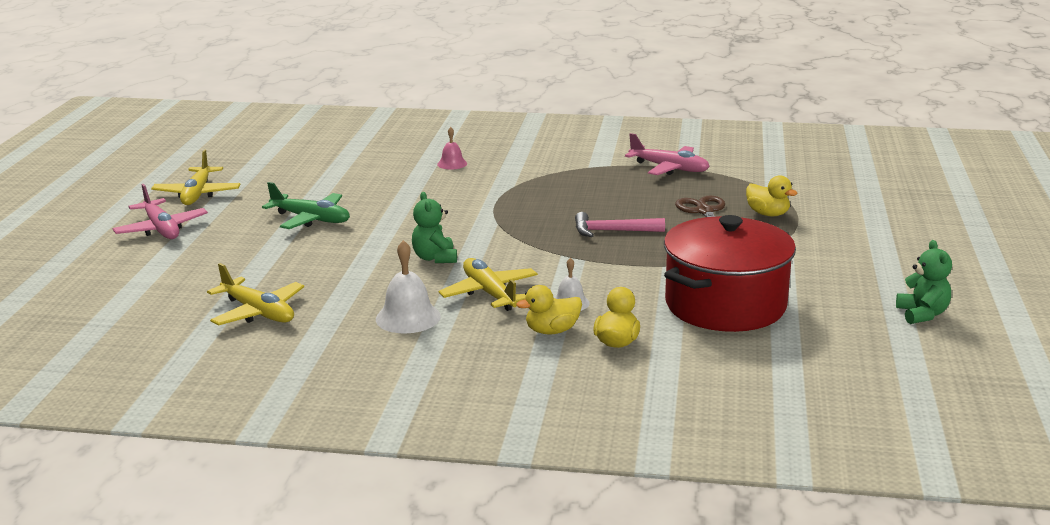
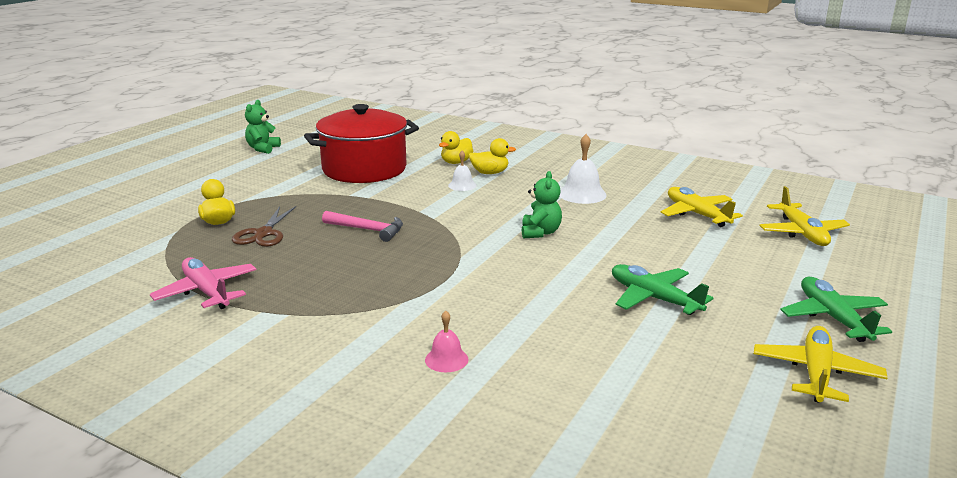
camera: 160 degrees left, 0 degrees up
(161, 229) = (833, 318): pink plane -> green plane
(489, 293) = (514, 199): yellow plane -> yellow plane (802, 233)

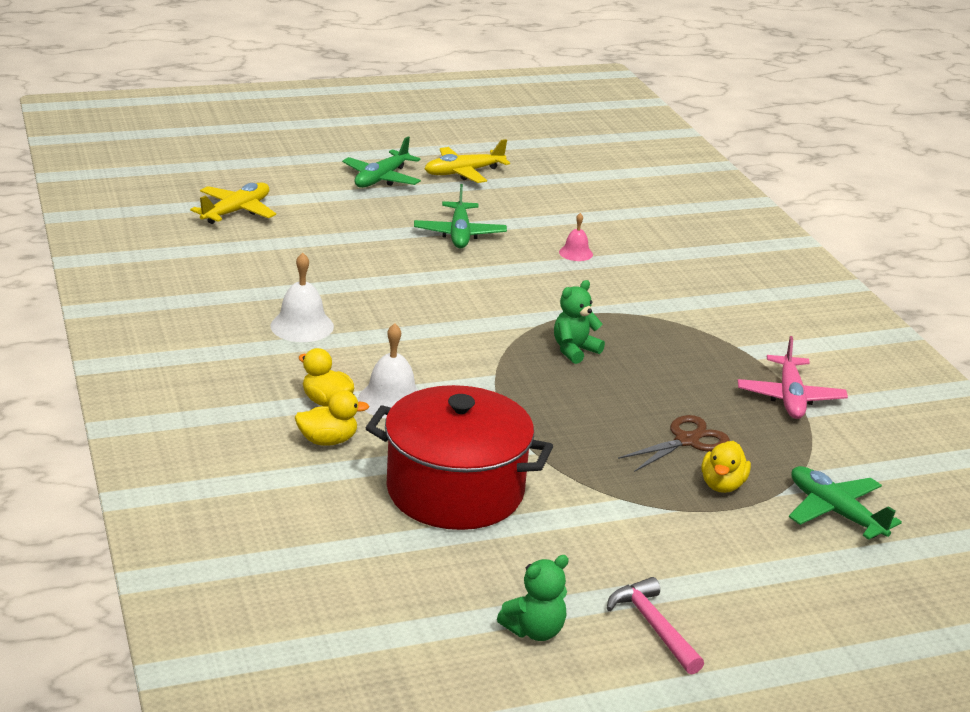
camera: 140 degrees left, 5 degrees up
(130, 236) = (835, 512): none -> green plane
(368, 230) = (577, 392): pink hammer -> pink hammer (653, 626)
(446, 359) = (659, 269): pink bell -> pink bell (576, 253)
(462, 185) = (391, 400): white bell -> white bell, size x1.66
(540, 232) = (430, 311): green teddy bear -> green teddy bear (574, 350)
(696, 214) = (264, 259): yellow plane -> none

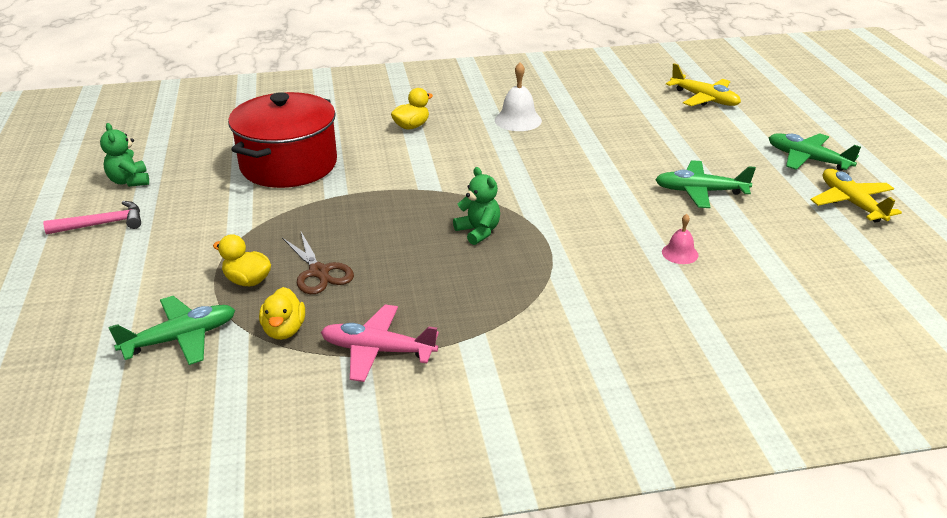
camera: 100 degrees right, 5 degrees up
(328, 441) = (363, 125): yellow duck -> yellow duck (284, 330)
(391, 400) = (410, 148): white bell -> none

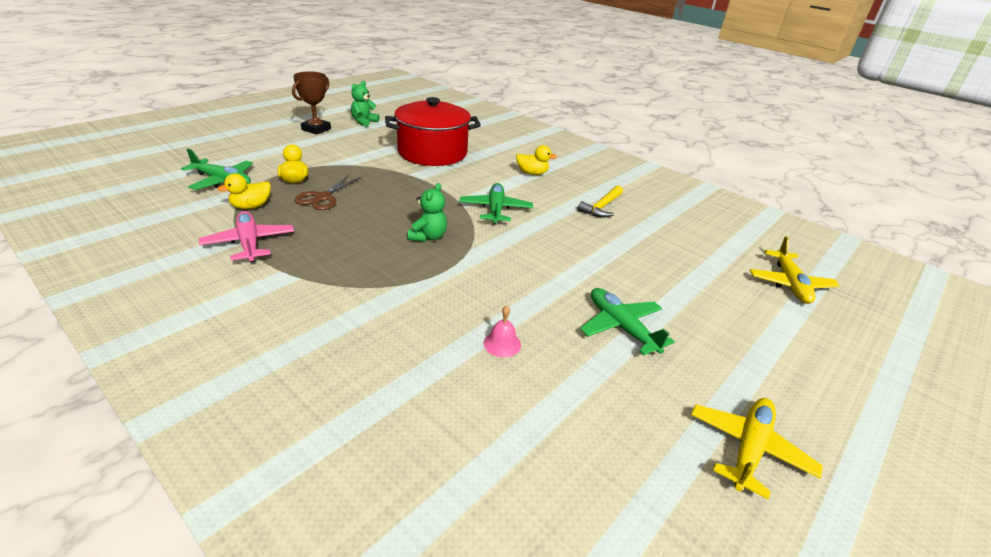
camera: 50 degrees right, 0 degrees up
(103, 224) = (316, 129): pink hammer -> brown trophy
(518, 120) = (601, 207): white bell -> yellow hammer
(807, 159) = (788, 386): green plane -> green plane (495, 210)

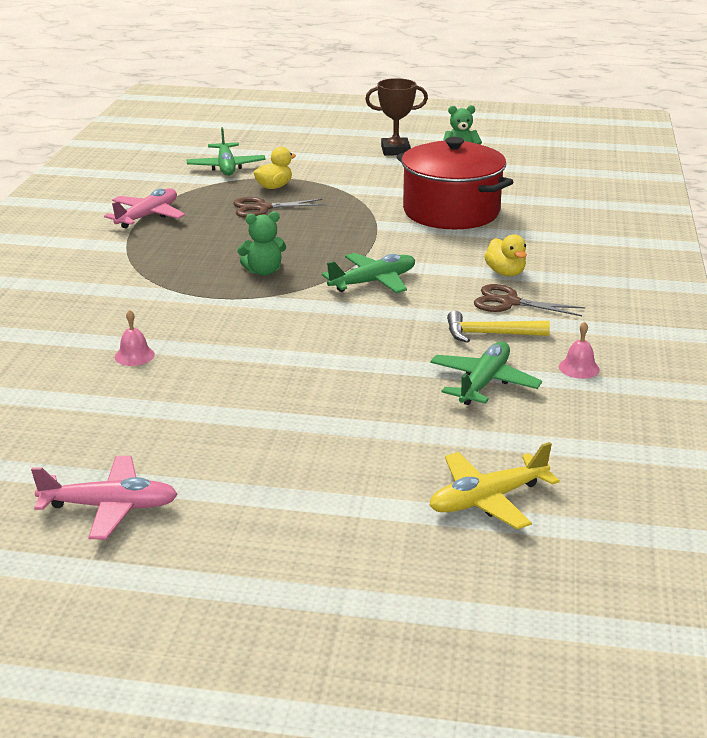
camera: 60 degrees right, 5 degrees down
(251, 206) = (202, 193): yellow duck -> none
(569, 187) = (509, 302): none -> brown scissors
(621, 327) = (232, 404): green plane -> green plane (484, 383)
(660, 202) = (579, 368): none -> pink bell
(748, 448) = (110, 507): yellow plane -> pink plane

